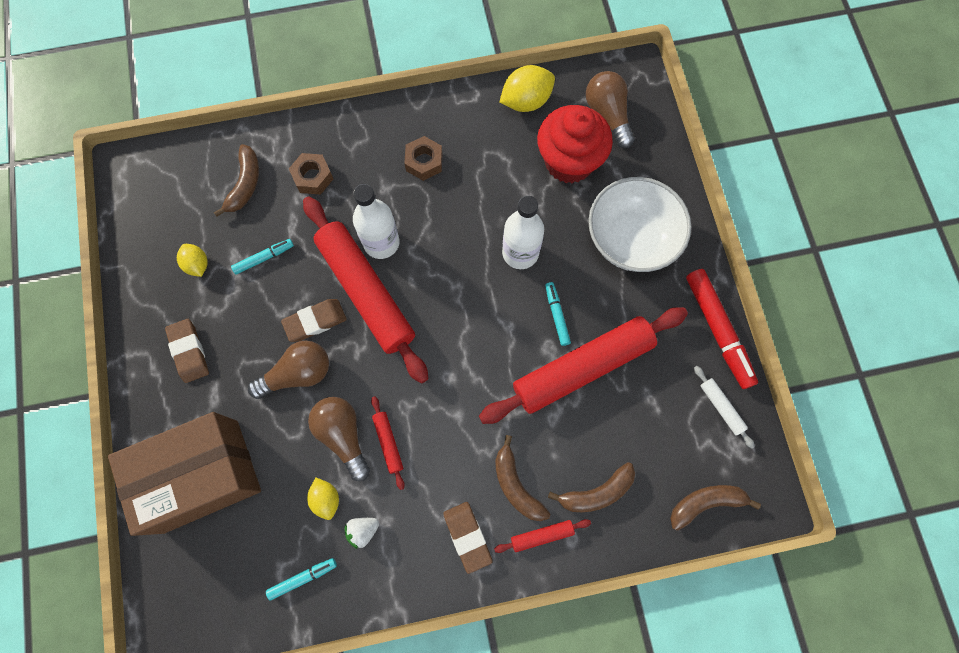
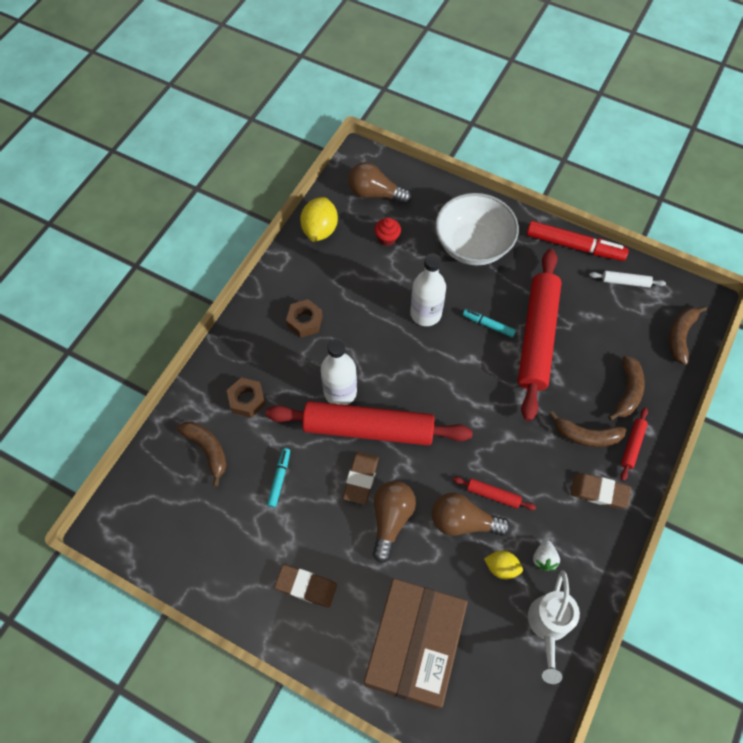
camera: 50 degrees left, 10 degrees down
(197, 264) = (240, 530): yellow lemon -> none
(303, 578) = (548, 626): turquoise marker -> white watering can
(569, 161) = (387, 238): red cupcake -> red cupcake, size x0.44

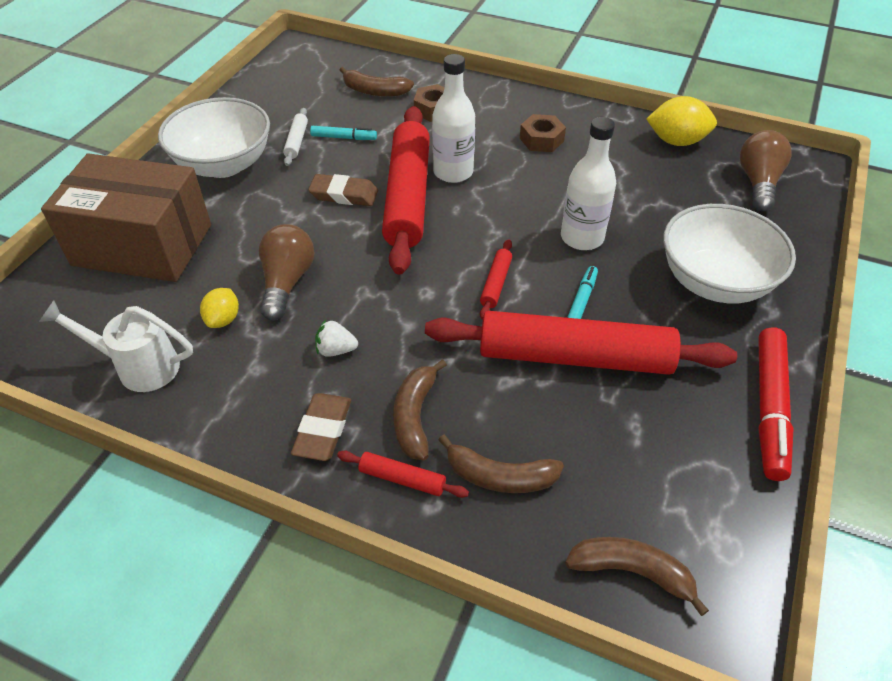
camera: 85 degrees right, 15 degrees down
(207, 450) = (375, 91): brown banana -> brown banana turned 60 degrees clockwise
(306, 586) = (224, 164): brown eraser -> white bowl
(387, 238) = (689, 197): red cupcake -> none
(391, 519) = (293, 220): brown light bulb -> none
(493, 495) = (321, 310): red rolling pin -> red rolling pin (495, 283)
(544, 558) = (229, 363): white strawberry -> white strawberry (336, 350)
(625, 282) = (723, 484): white rolling pin -> white rolling pin (297, 141)

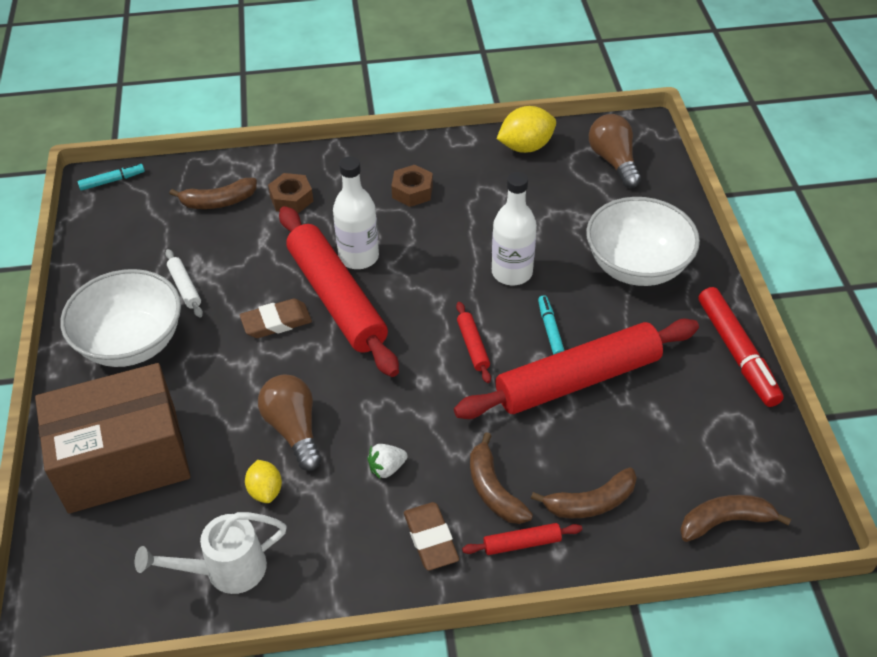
camera: 30 degrees left, 0 degrees up
(344, 138) = (228, 264): turquoise marker -> turquoise marker (112, 181)

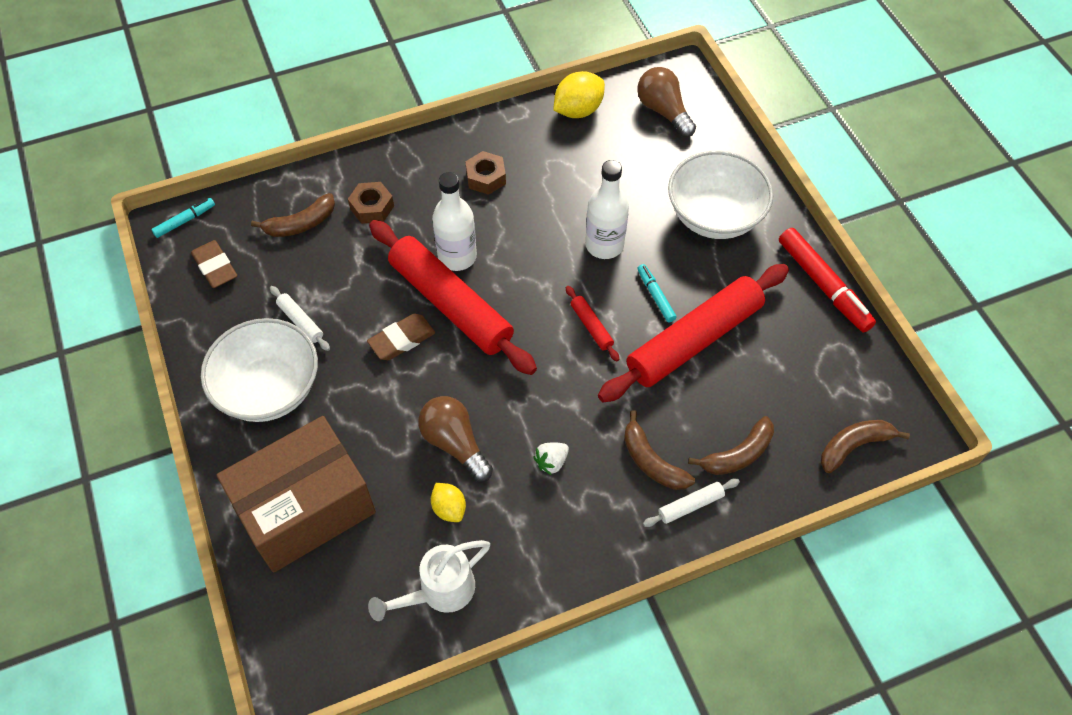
camera: 15 degrees left, 10 degrees up
(431, 539) = (611, 520): brown eraser -> brown eraser (215, 267)
(522, 543) = (690, 505): red rolling pin -> white rolling pin

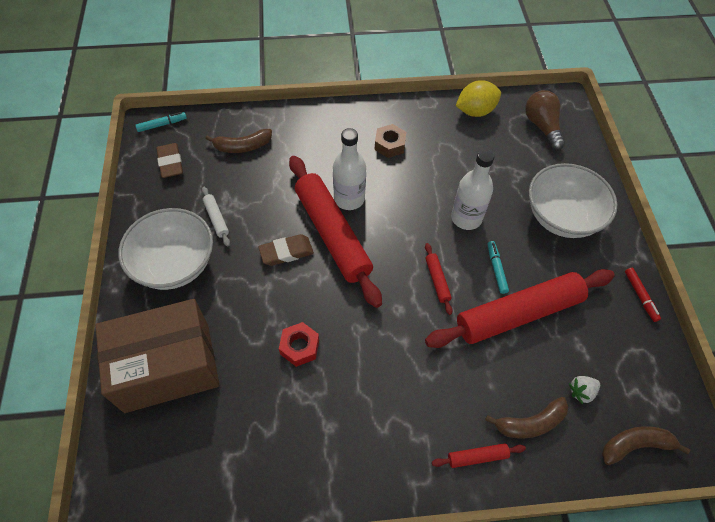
camera: 15 degrees right, 0 degrees up
(372, 207) = (298, 147): brown nut -> none
(439, 591) = (246, 469): white watering can -> none
(449, 508) = (277, 400): yellow lemon -> none
(455, 444) = (299, 347): brown light bulb -> red nut
(551, 462) = (371, 384): white strawberry -> white strawberry (581, 392)
(651, 461) = (454, 408): brown banana -> none
(690, 505) = (477, 457): white rolling pin -> red rolling pin
(823, 285) = (640, 296): red marker -> red marker, size x0.52

